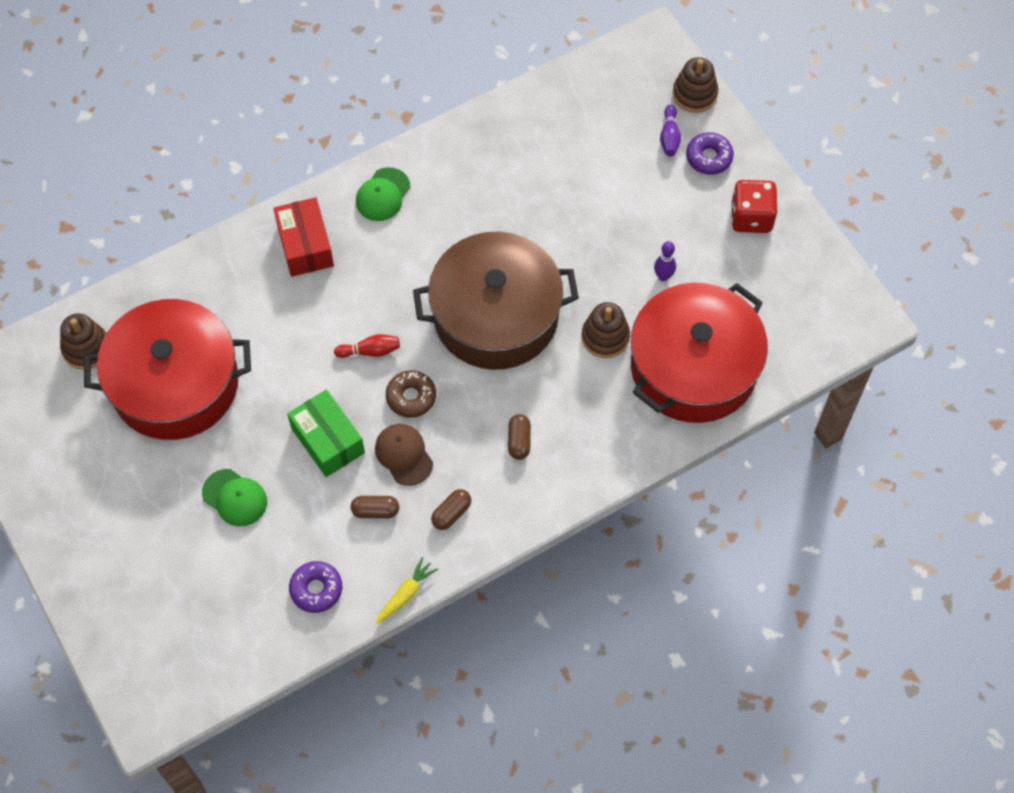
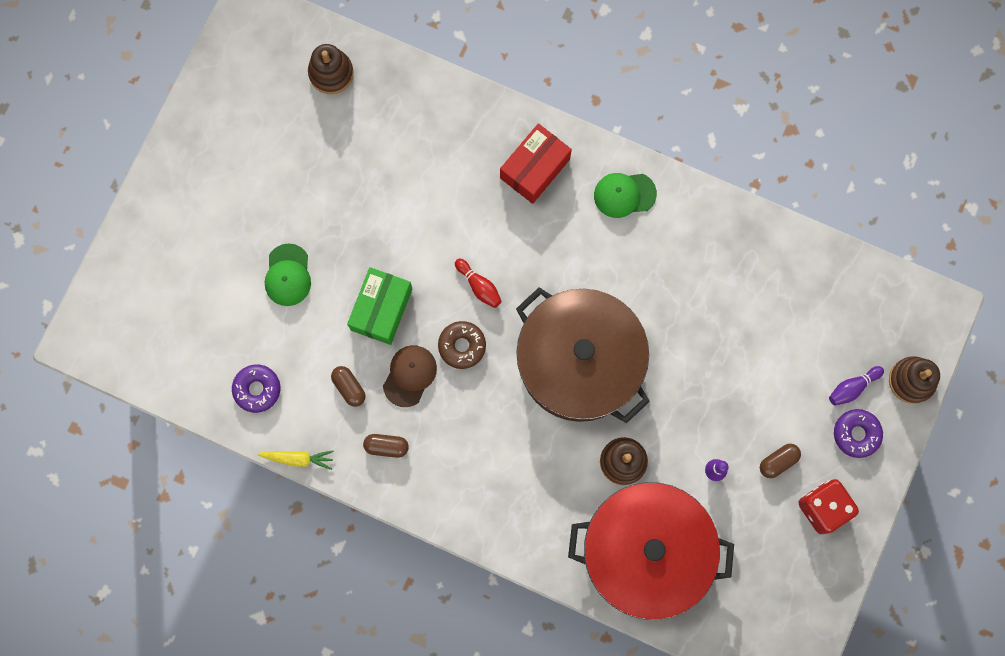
camera: 55 degrees right, 15 degrees up
(175, 384) = (348, 161): red pot -> none
(519, 441) = (483, 456): brown capsule -> brown capsule (778, 461)

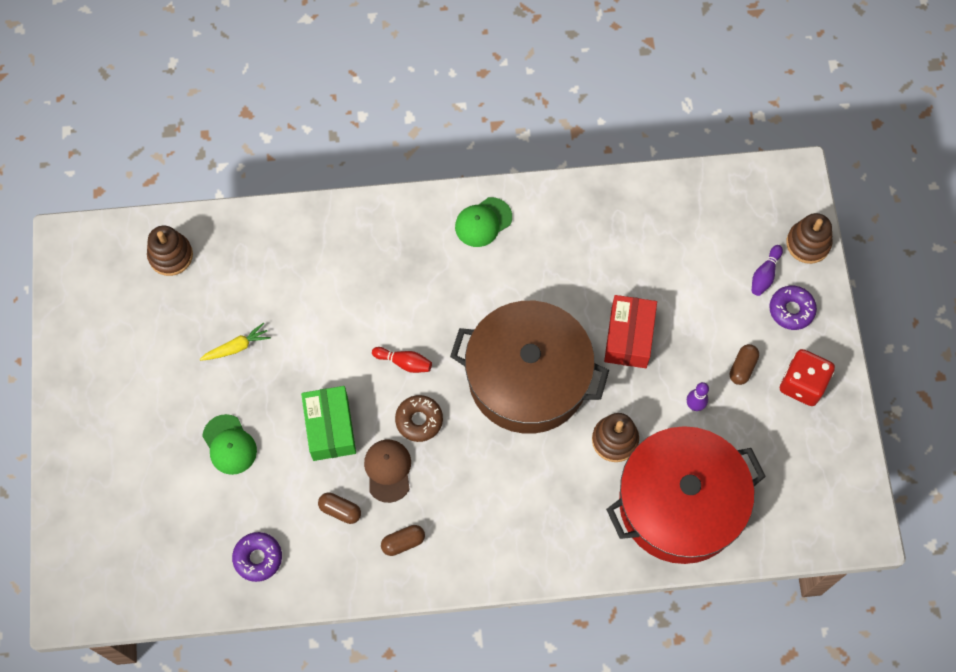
camera: 30 degrees left, 10 degrees down
(298, 458) = (329, 598): yellow carrot -> yellow carrot (236, 347)
(535, 168) = (394, 241): red box -> red box (628, 337)

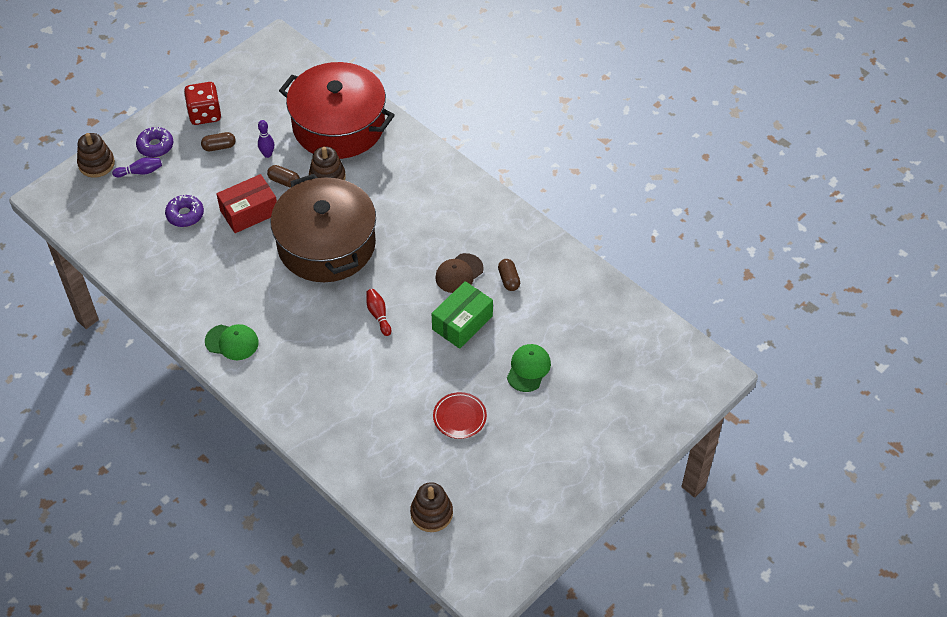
camera: 130 degrees left, 15 degrees down
(236, 347) = (459, 417): yellow carrot -> red plate
(258, 558) = (581, 299): purple donut -> purple donut (185, 215)
(403, 542) = (495, 235): brown capsule -> brown capsule (284, 181)
(419, 420) = (410, 280): brown donut -> none

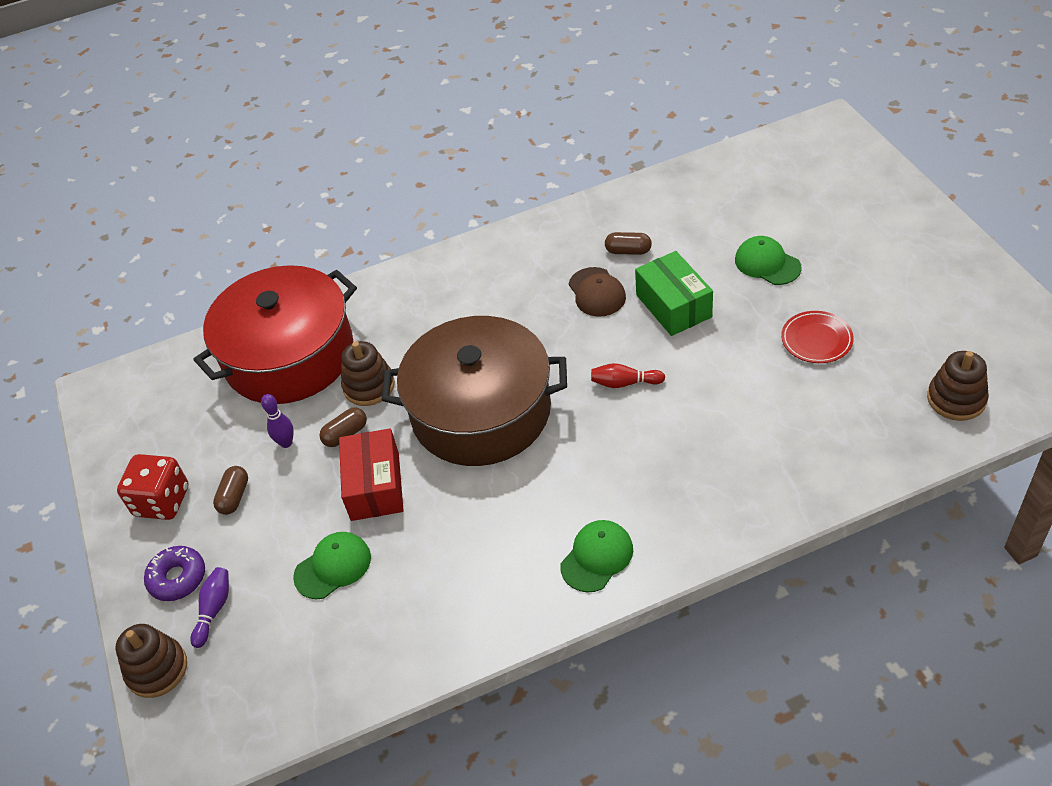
camera: 60 degrees left, 5 degrees down
(185, 215) = (333, 567): purple donut -> green cap

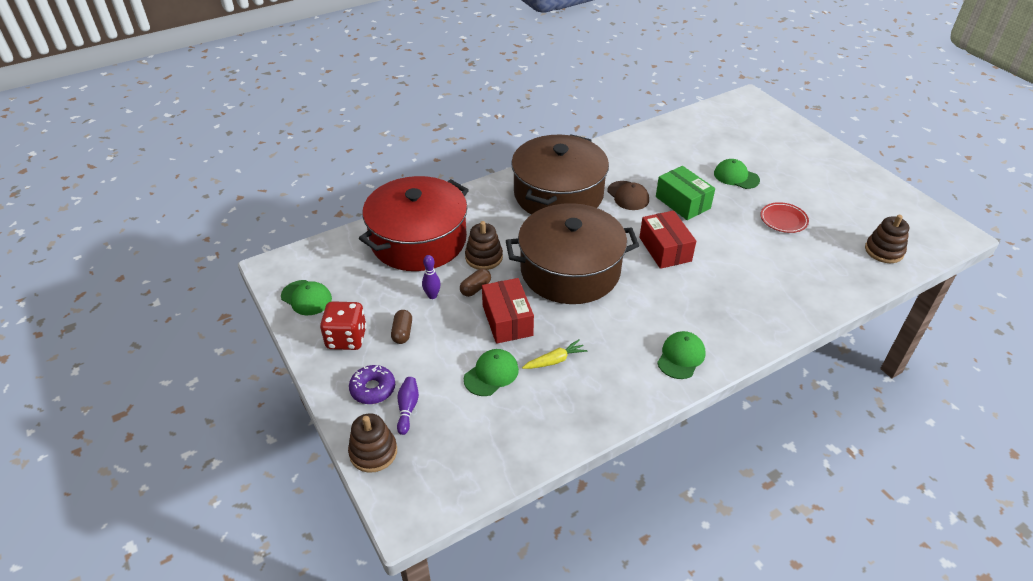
camera: 15 degrees left, 5 degrees down
(126, 438) = (306, 298): none -> green cap
(421, 552) = (554, 360): none -> yellow carrot
(498, 287) = (558, 194): none -> brown pot
(624, 383) = (665, 249): red bowling pin -> red box
(628, 251) = (641, 171): brown capsule -> none

